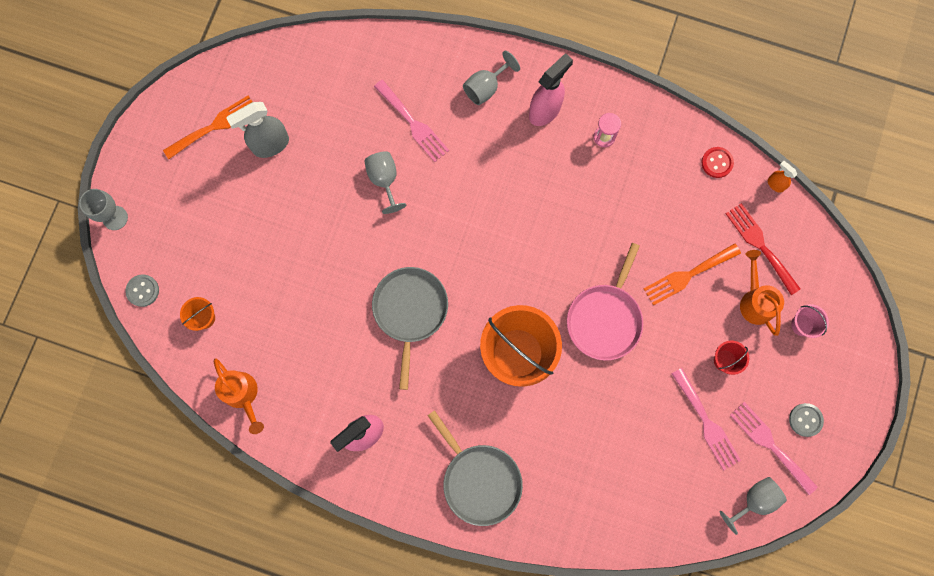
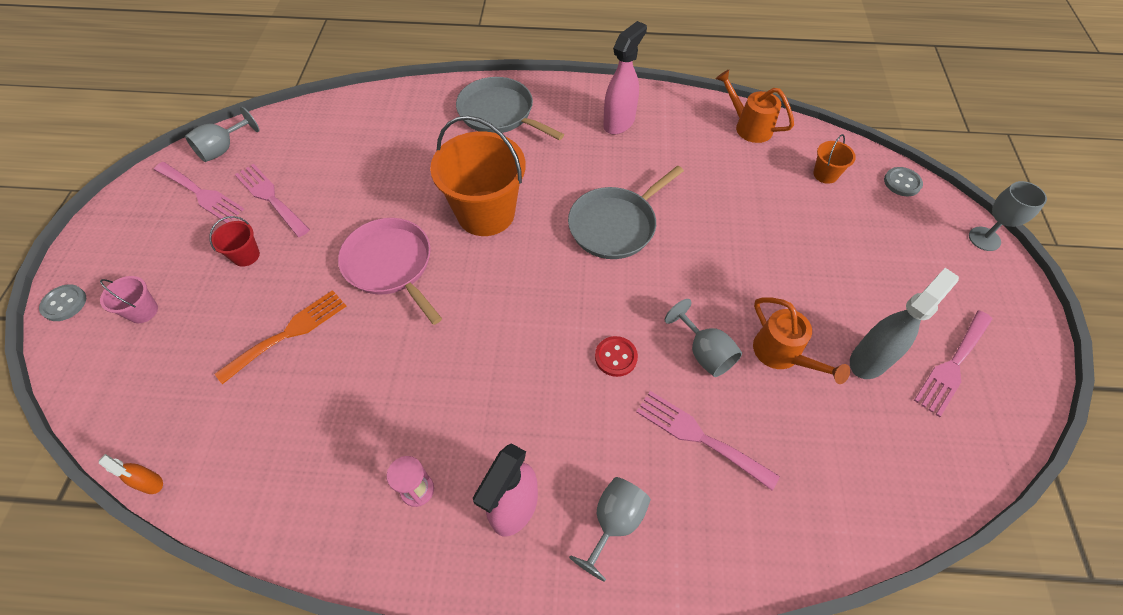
camera: 165 degrees right, 20 degrees down
(215, 126) = (952, 365): orange fork -> pink fork
(410, 311) = (615, 225): grey pan -> grey pan turned 60 degrees clockwise
(605, 319) = (391, 265): pink pan -> pink pan turned 45 degrees counterclockwise
(717, 163) = (240, 494): red button -> red button (616, 357)
(755, 301) = (201, 324): orange watering can -> orange watering can (782, 354)
(760, 245) = (186, 392): red fork -> none
(805, 420) = (157, 221): grey button -> grey button (64, 304)

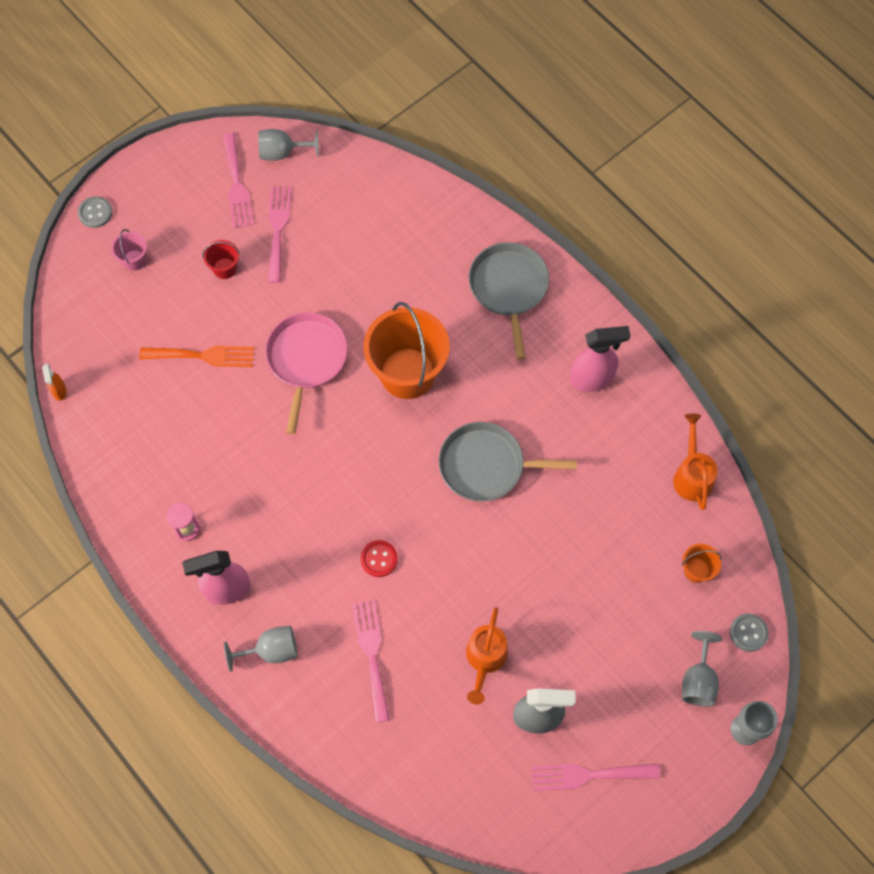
camera: 45 degrees right, 10 degrees up
(704, 352) = (437, 610): grey goblet -> grey goblet (698, 680)

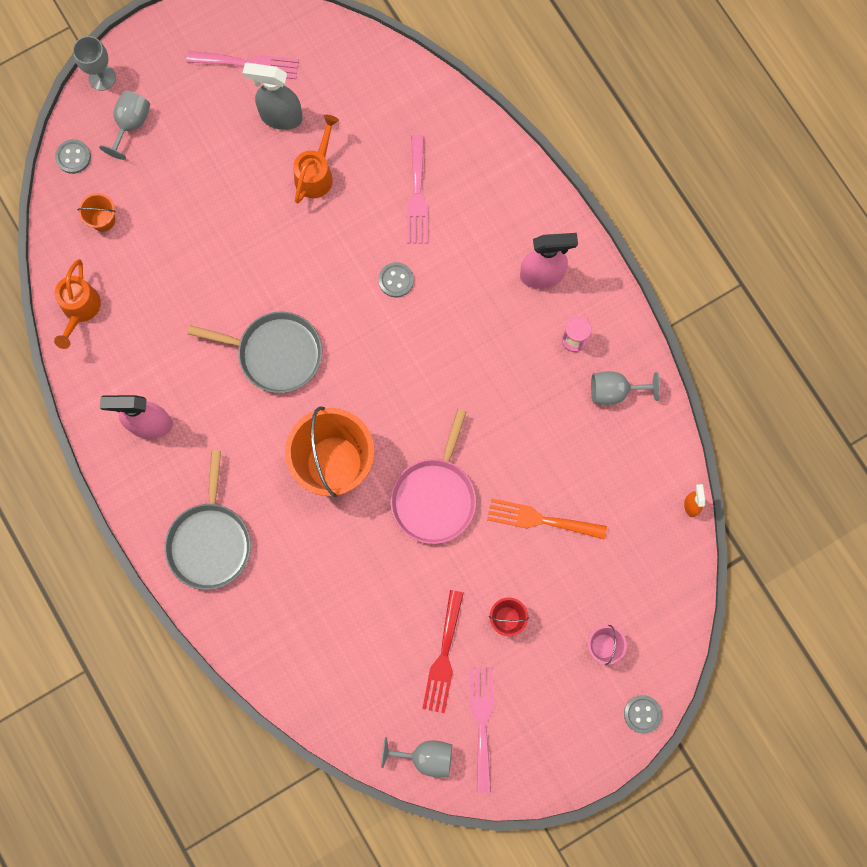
camera: 170 degrees left, 10 degrees up
(271, 650) = (508, 214): grey goblet -> grey goblet (614, 391)
(278, 229) = (443, 657): pink fork -> red fork
(379, 559) = (396, 280): red button -> grey button

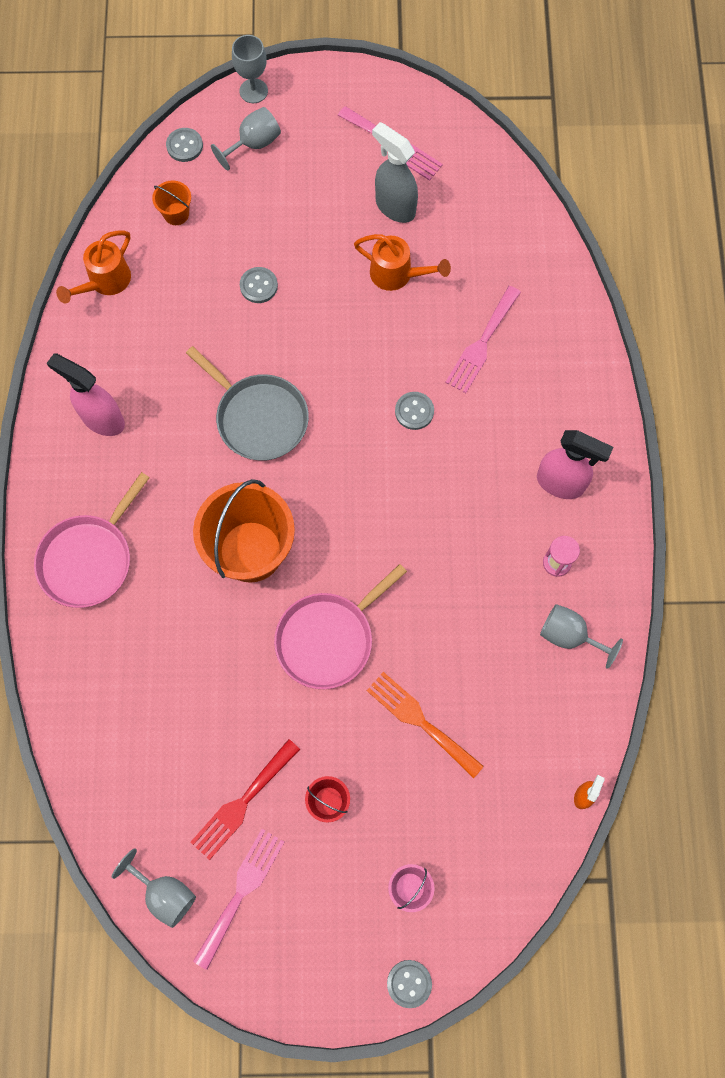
camera: 30 degrees right, 5 degrees down
(209, 244) = (258, 286): none -> grey button
(210, 541) = (89, 559): grey pan -> pink pan
(316, 174) = (397, 274): orange watering can -> orange watering can turned 60 degrees clockwise

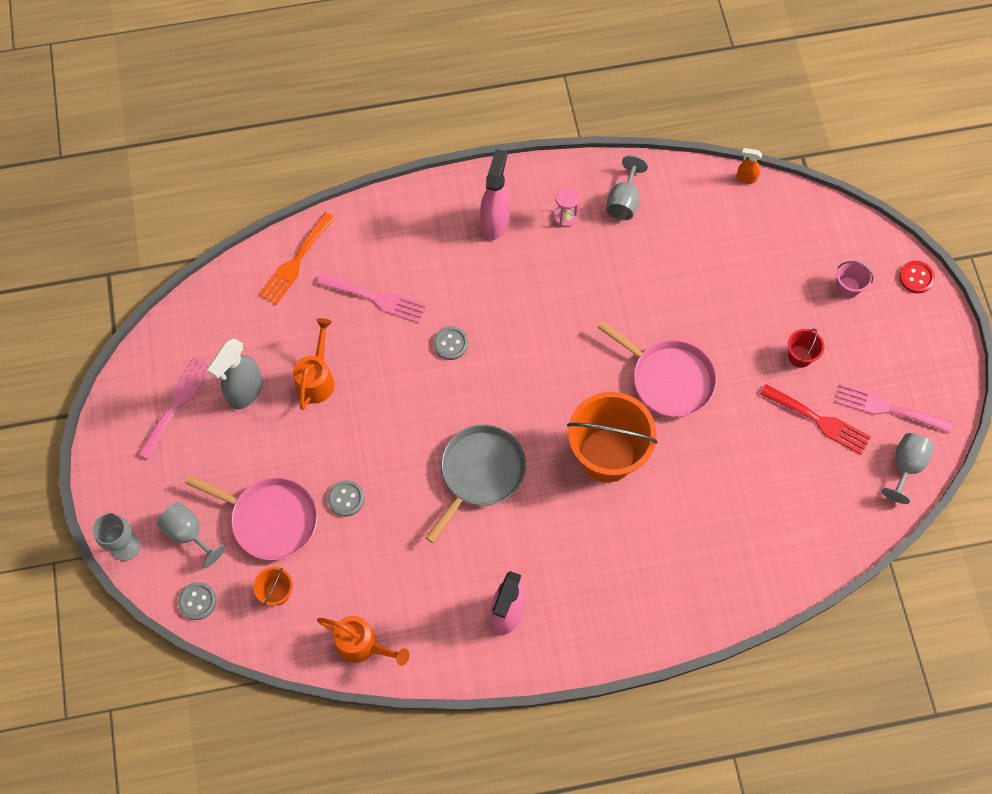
camera: 100 degrees left, 5 degrees down
(89, 559) = (644, 593): pink pan -> pink pan (270, 519)
(409, 983) = (916, 277): grey button -> red button
(420, 721) = (719, 299): orange fork -> orange fork (295, 262)

